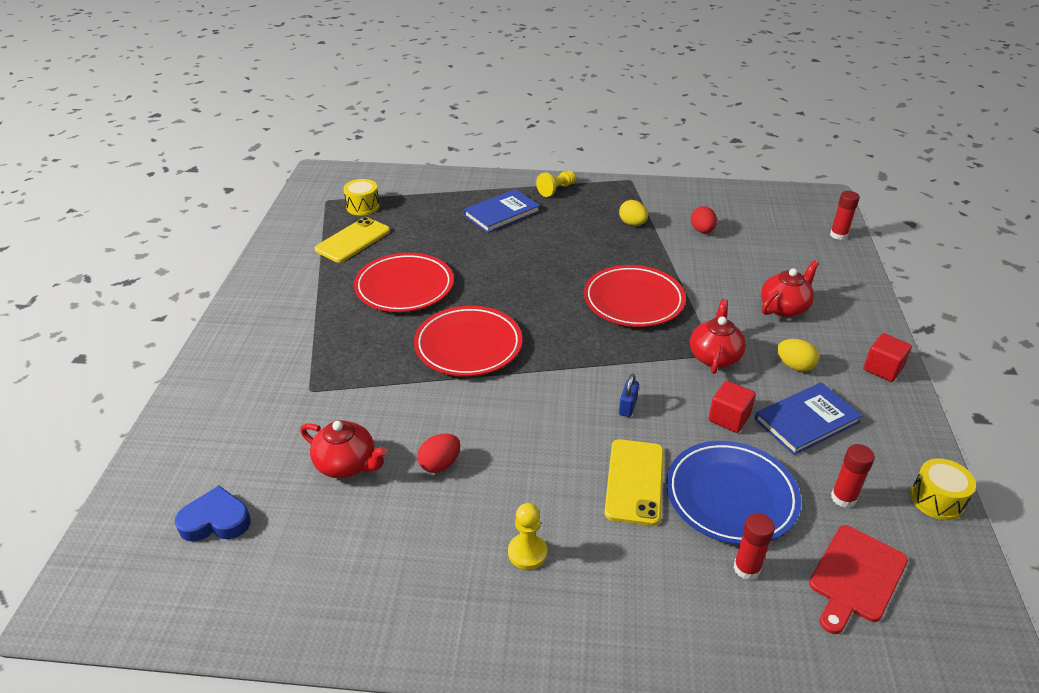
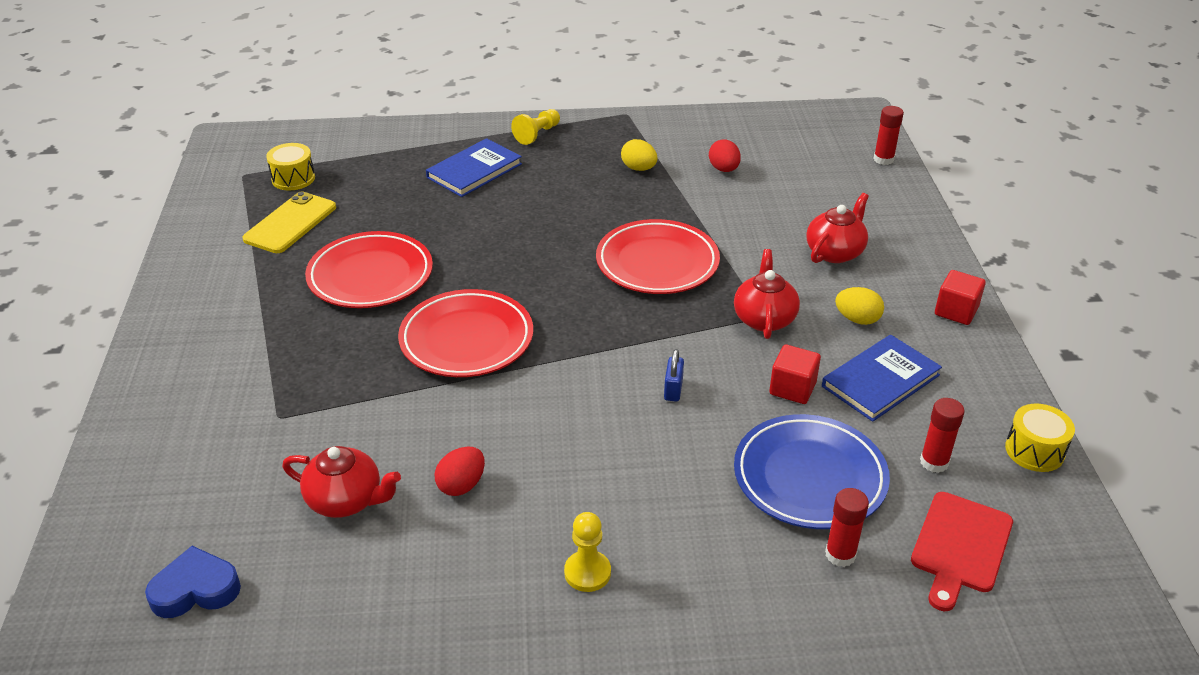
camera: 10 degrees left, 0 degrees up
(634, 482) = (697, 475): yellow phone -> none

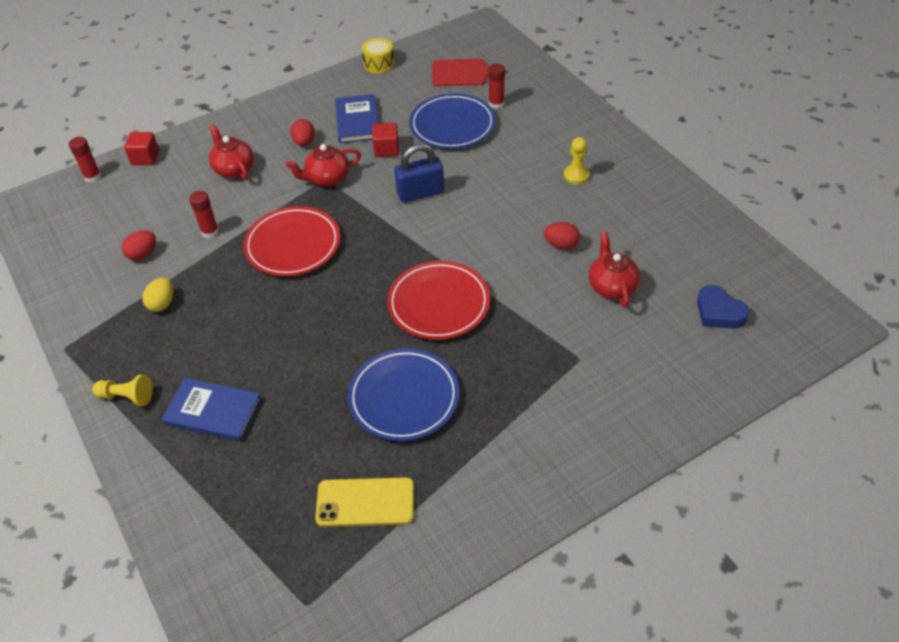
camera: 115 degrees left, 10 degrees up
(293, 178) = (291, 552): yellow drum -> none
(370, 276) = (404, 398): red plate -> blue plate
(673, 389) = (420, 193): blue padlock -> blue padlock, size x1.92
(835, 252) = (234, 169): red teapot -> red teapot turned 45 degrees clockwise
(857, 319) = (304, 142): yellow egg -> red egg
(880, 380) = (357, 121): blue book -> blue book turned 60 degrees clockwise
(934, 462) = (410, 91): red glue stick -> red glue stick (210, 232)
(956, 311) = (272, 109): red cube -> red cube (145, 158)

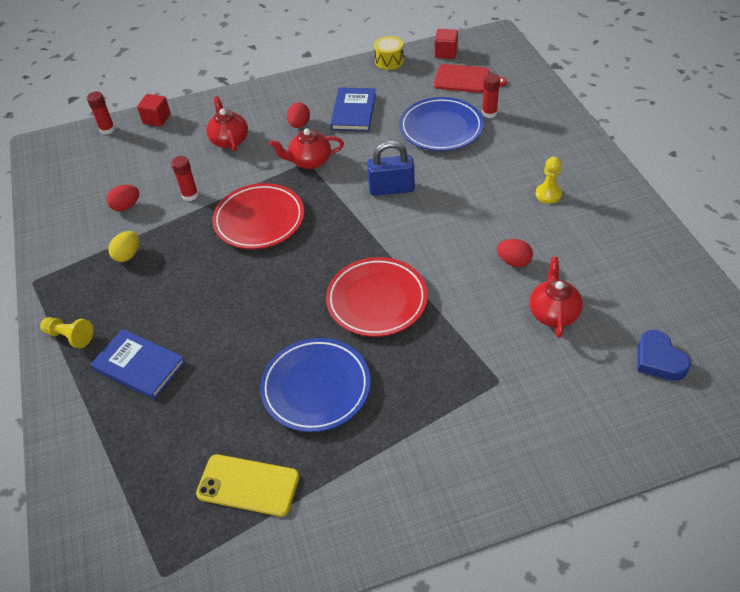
camera: 15 degrees right, 0 degrees up
(386, 149) = (372, 142): red cube -> red cube (446, 53)

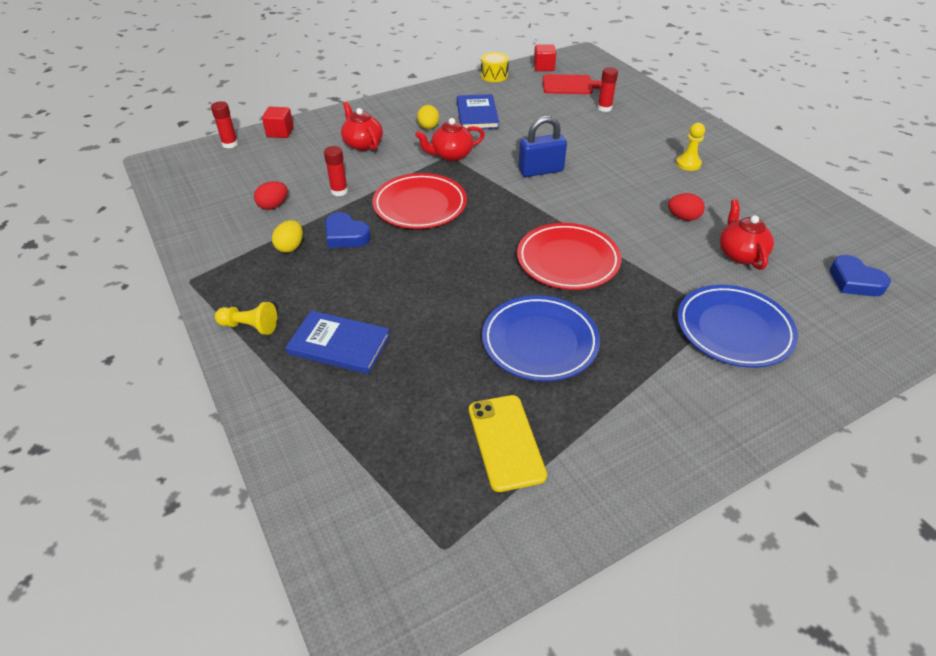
camera: 15 degrees left, 5 degrees down
(180, 247) = (345, 235): none -> blue heart
(248, 485) = (505, 442): yellow phone -> yellow phone turned 75 degrees clockwise
(299, 124) = (428, 128): red egg -> yellow egg
(441, 128) = (565, 122): blue plate -> blue plate (734, 330)

